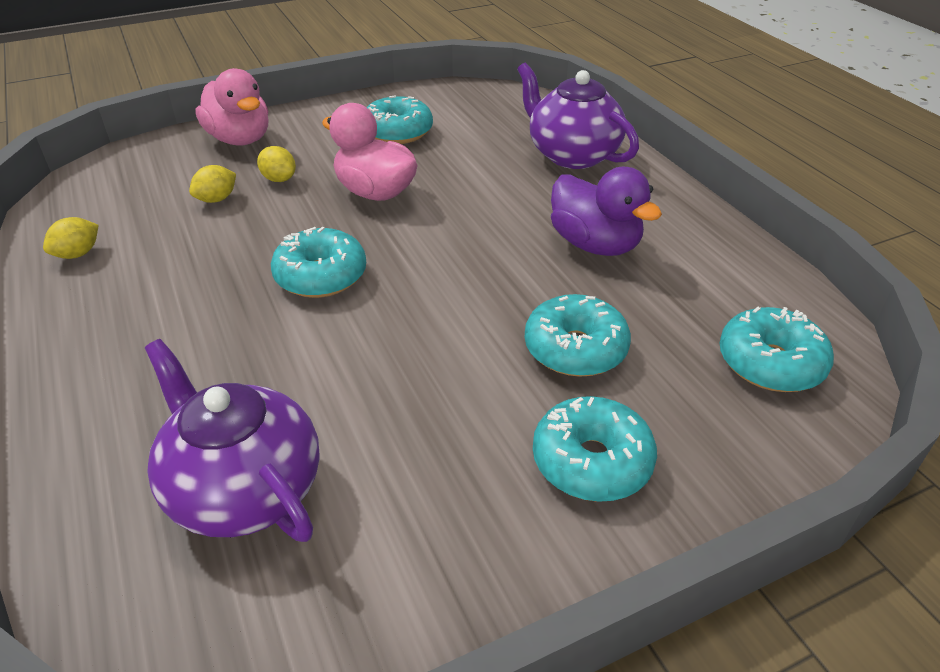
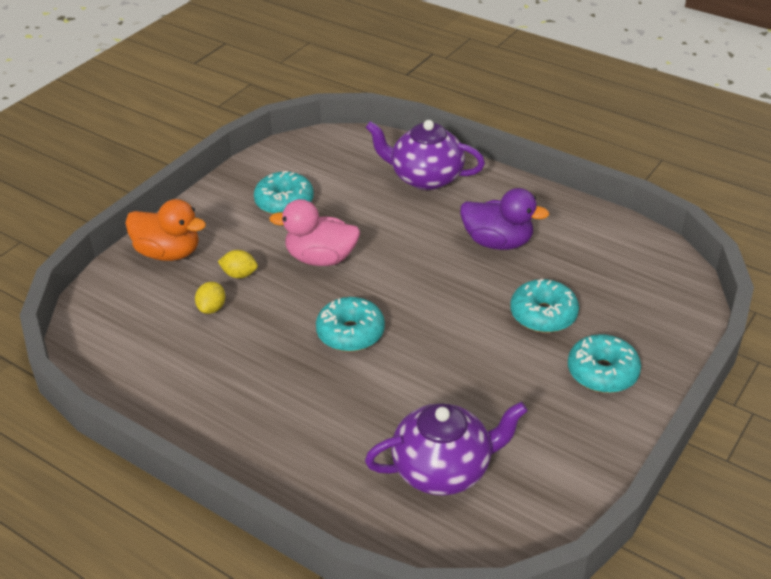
camera: 30 degrees left, 0 degrees up
(78, 254) = (161, 389): yellow lemon -> none
(240, 139) = (168, 253): pink duck -> orange duck
(244, 488) = (443, 469): purple teapot -> purple teapot turned 150 degrees clockwise
(770, 363) = (646, 280): turquoise donut -> none

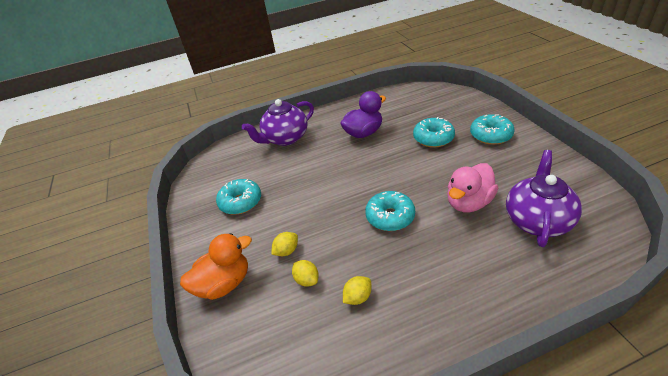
camera: 50 degrees left, 0 degrees up
(215, 355) = (358, 297): none -> yellow lemon
(321, 258) = (310, 205): pink duck -> pink duck (468, 202)

